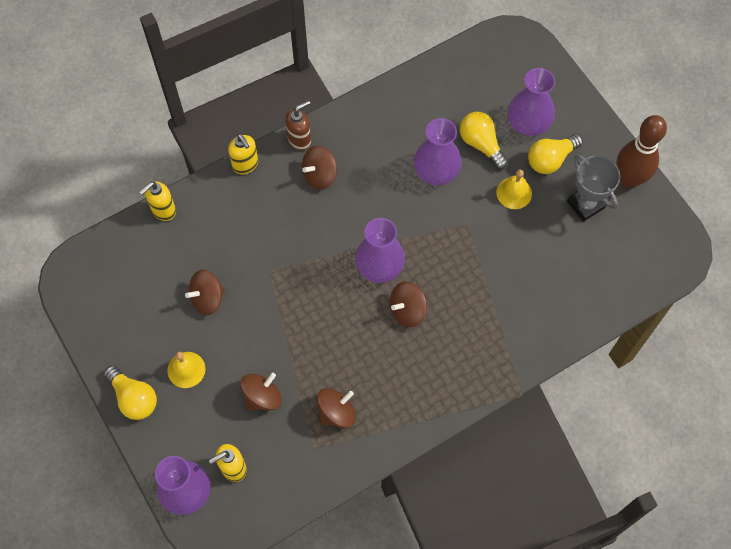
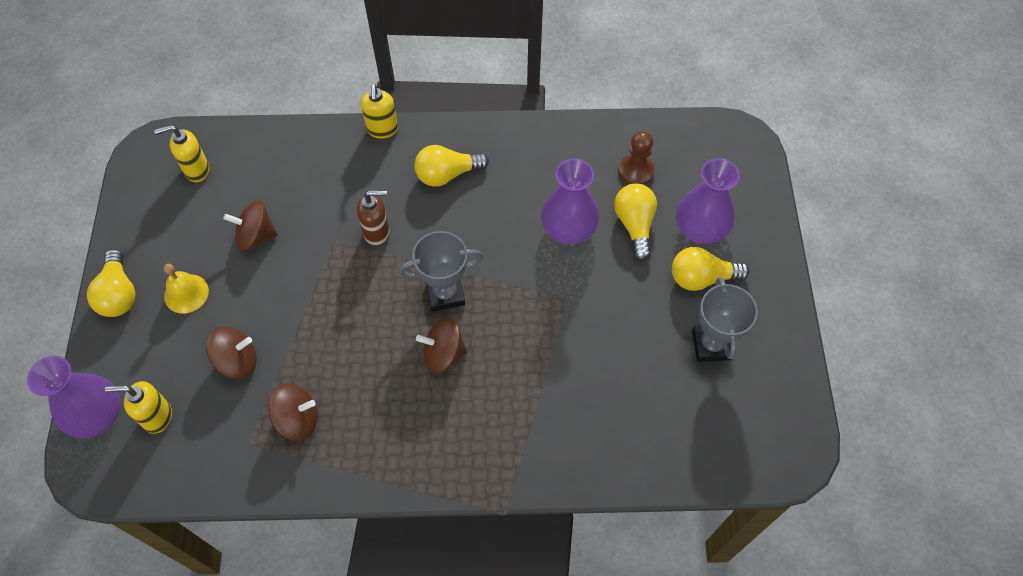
camera: 30 degrees right, 5 degrees down
(163, 210) = (276, 134): yellow soap dispenser -> yellow soap dispenser (196, 170)
(299, 140) = (451, 132): brown soap dispenser -> brown soap dispenser (377, 233)
(320, 175) = (447, 174): brown spinning top -> yellow light bulb
(379, 266) = (445, 294): purple vase -> grey trophy
(456, 102) = (635, 171): none -> brown pawn
(514, 193) = (638, 292): yellow bell -> none
(629, 179) = (779, 343): brown bowling pin -> none

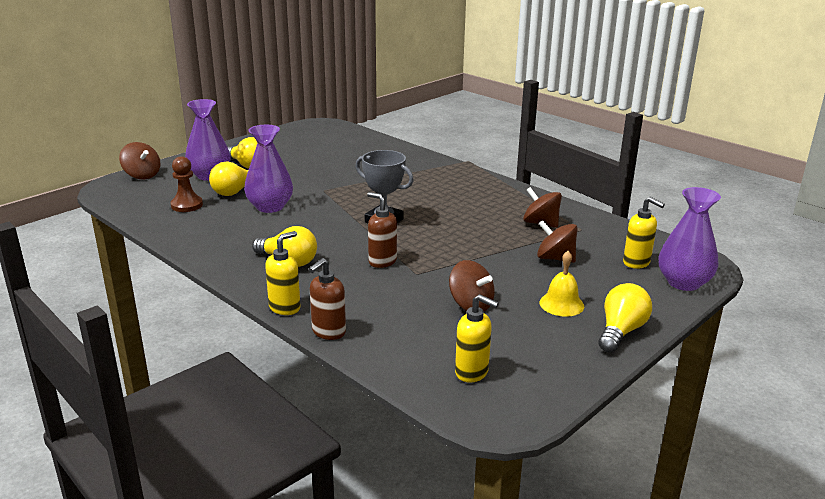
camera: 135 degrees left, 35 degrees down
(325, 132) = (328, 332): none -> brown soap dispenser
(443, 354) = (422, 205): brown spinning top -> brown spinning top (142, 175)
(711, 345) = (289, 152): grey trophy -> none

